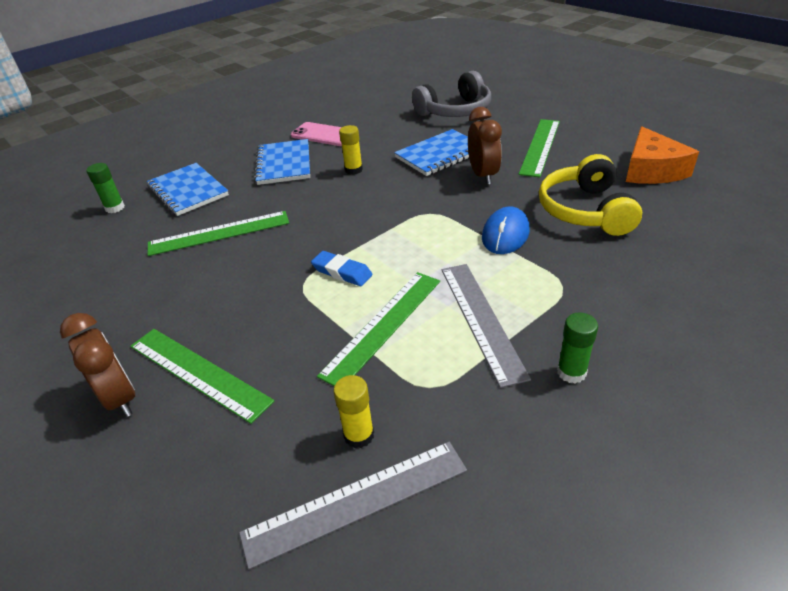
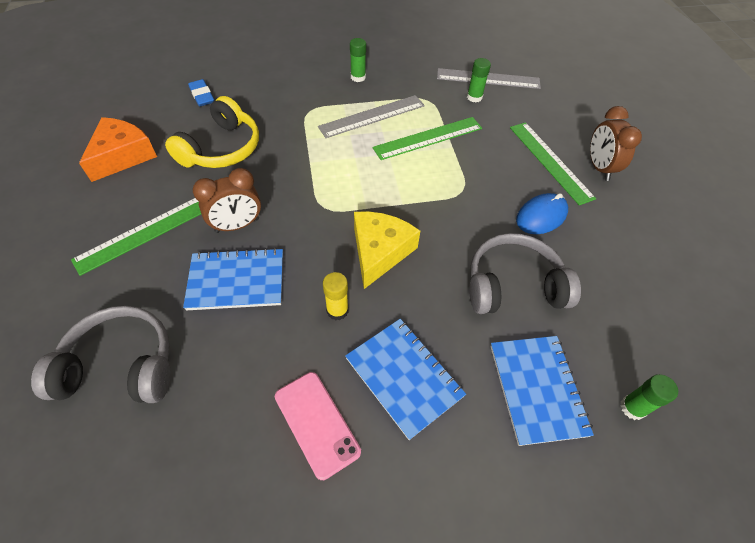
camera: 155 degrees left, 15 degrees up
(219, 233) = (513, 285): green ruler -> grey headphones
(284, 164) = (404, 377): blue notebook -> blue notebook turned 60 degrees counterclockwise
(342, 272) = (429, 187): blue eraser -> blue eraser (202, 96)
(350, 207) = (379, 252): none -> yellow cheese
(359, 435) = (474, 97): yellow glue stick -> green glue stick
(481, 319) = (372, 116): grey ruler -> grey ruler turned 45 degrees clockwise
(483, 175) = (237, 225): brown clock -> brown clock turned 135 degrees counterclockwise
(505, 234) = (295, 159): blue mouse -> blue mouse (541, 216)

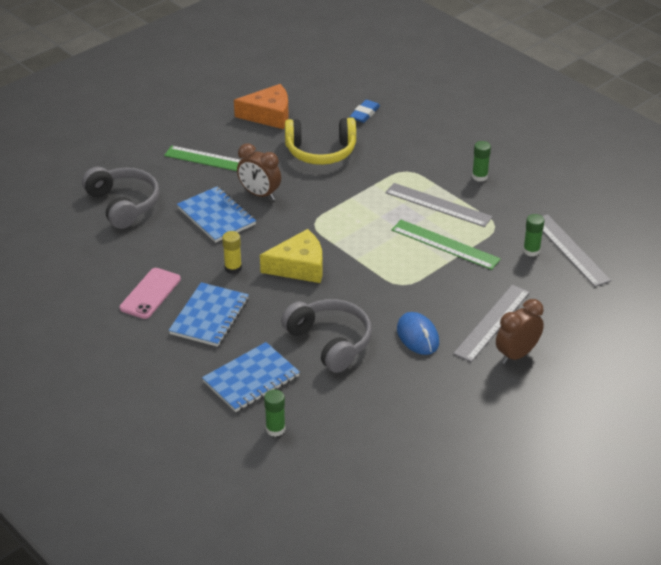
camera: 60 degrees right, 15 degrees down
(541, 216) = (417, 336): blue mouse -> blue mouse turned 45 degrees clockwise
(550, 161) = (492, 322): green ruler -> grey ruler

